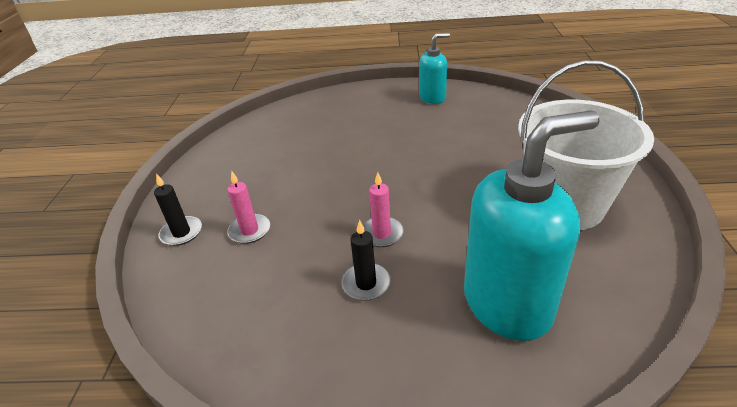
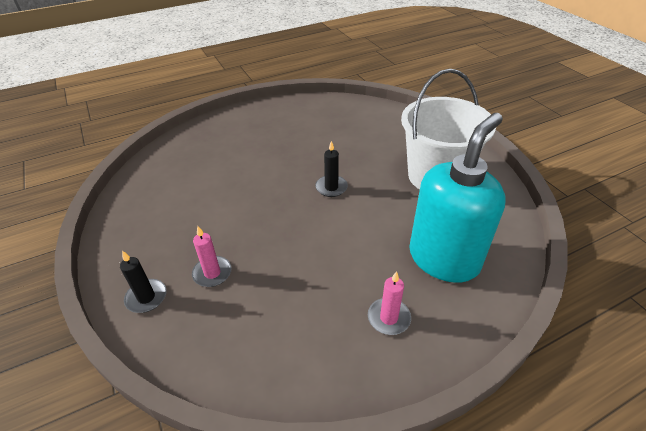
camera: 30 degrees left, 5 degrees up
(366, 283) = (340, 281): black candle -> black candle (331, 187)
(381, 234) = (325, 238): pink candle -> pink candle (388, 318)
(432, 98) = (288, 113): turquoise soap dispenser -> none

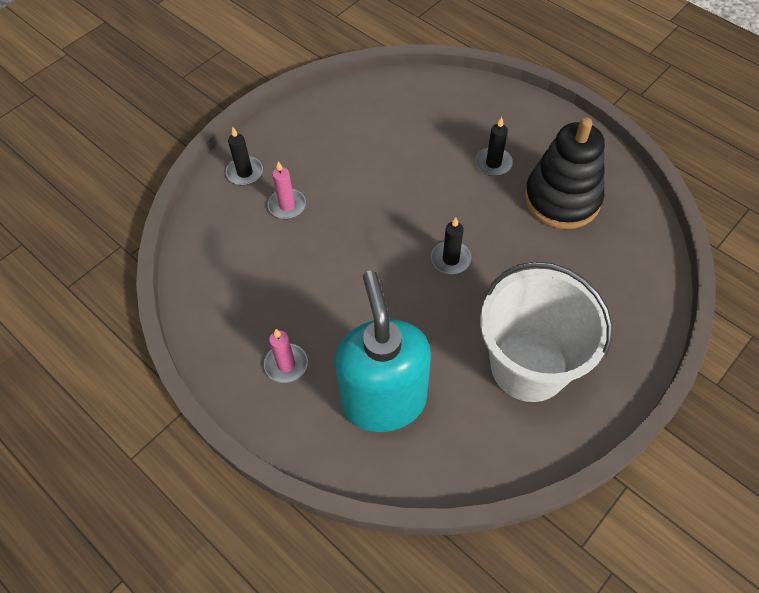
camera: 70 degrees right, 15 degrees up
(261, 145) = (493, 163): none -> black candle
(312, 126) = (562, 199): none -> black stacking toy
(444, 258) = (384, 400): turquoise soap dispenser -> turquoise soap dispenser turned 120 degrees counterclockwise

